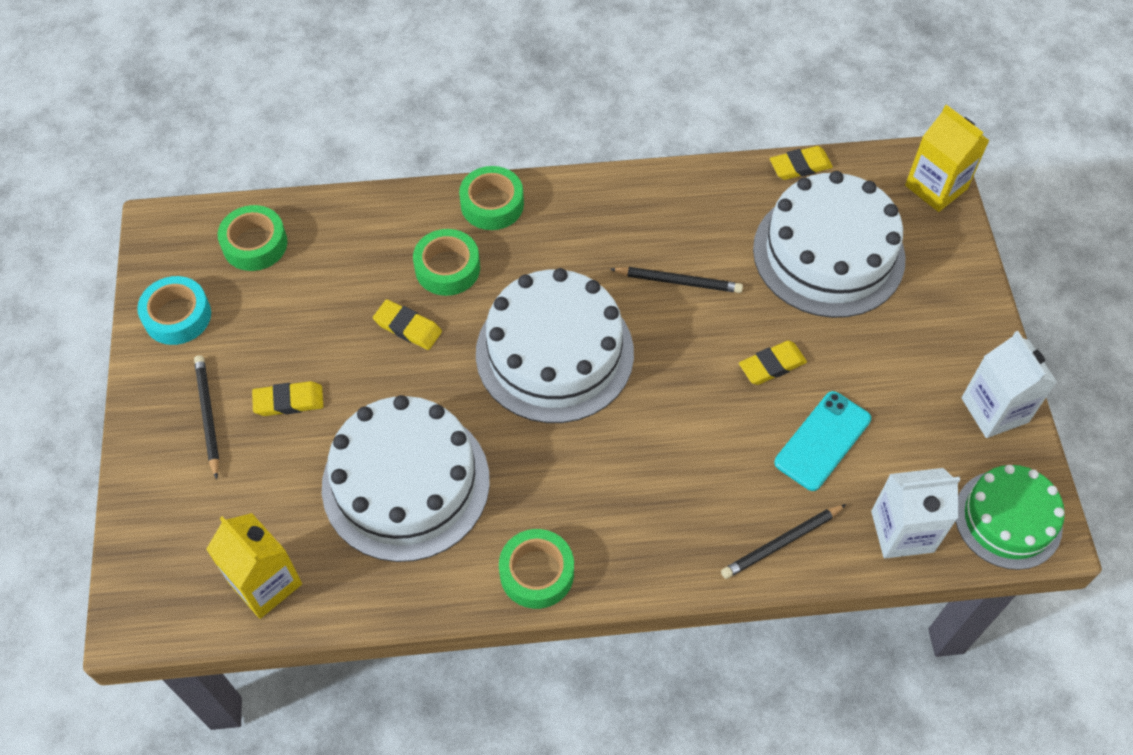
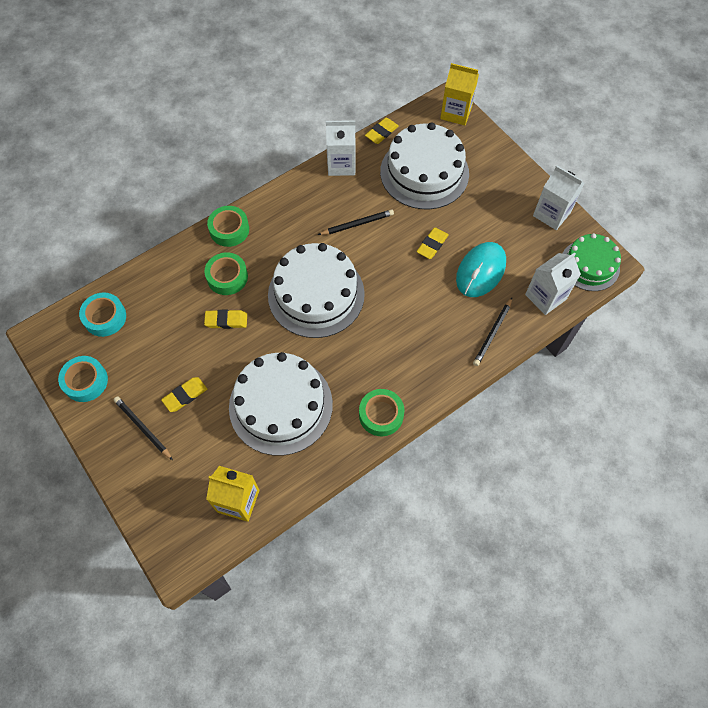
camera: 30 degrees left, 5 degrees up
(255, 244) = (105, 317): green tape -> turquoise tape
(709, 186) = (341, 165): none -> white carton
(822, 441) = (480, 271): turquoise phone -> turquoise mouse

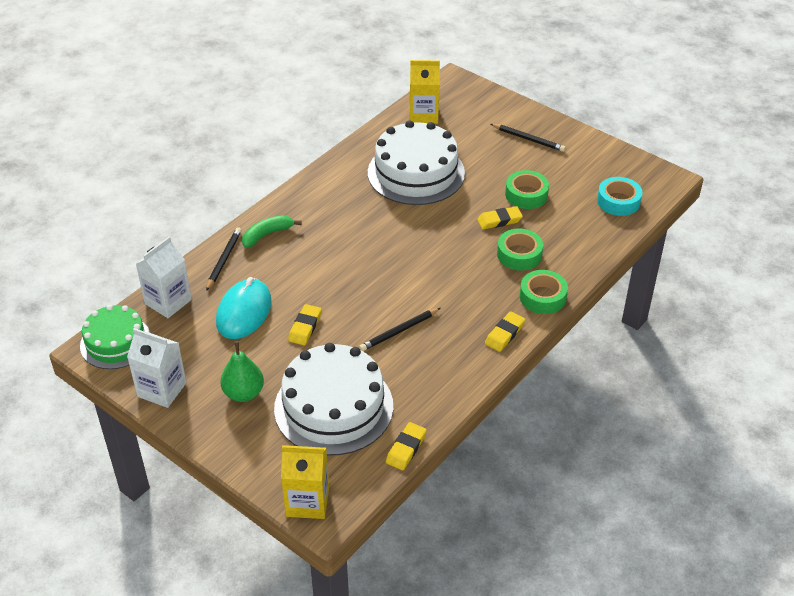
camera: 165 degrees right, 20 degrees down
(85, 381) = (600, 157): turquoise tape -> none
(185, 395) = (505, 164): yellow eraser -> yellow eraser (504, 334)
(316, 294) = (419, 258): white cake -> none
(341, 165) = (444, 394): white carton -> none
(381, 415) = (322, 182): green tape -> green tape (526, 195)
(448, 355) = (267, 235): none -> green banana
(489, 197) = (243, 393): none -> green pear

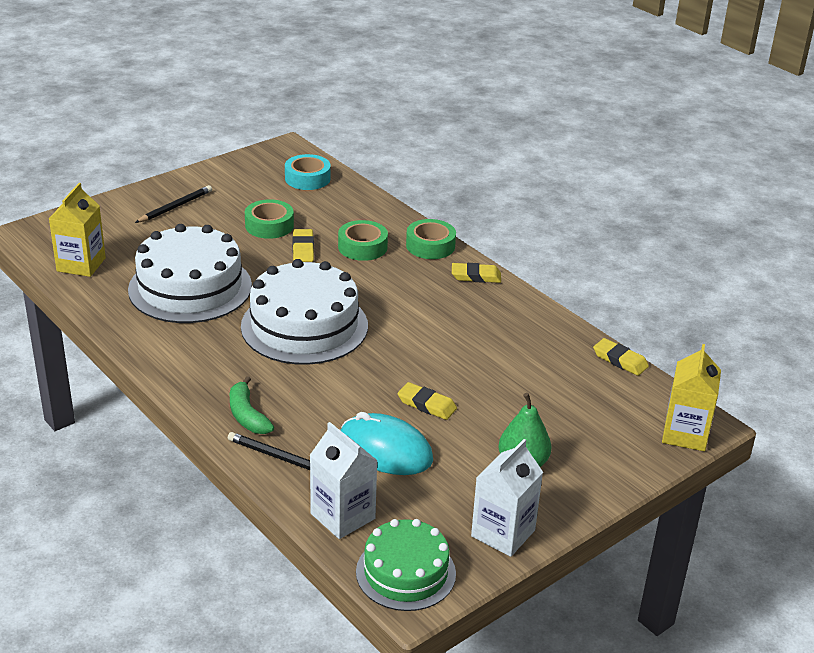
camera: 80 degrees left, 10 degrees down
(333, 407) = (556, 399): white cake -> white cake (304, 326)
(399, 331) = (453, 339): black pencil -> none
(504, 334) = (476, 276): yellow eraser -> yellow eraser turned 45 degrees counterclockwise

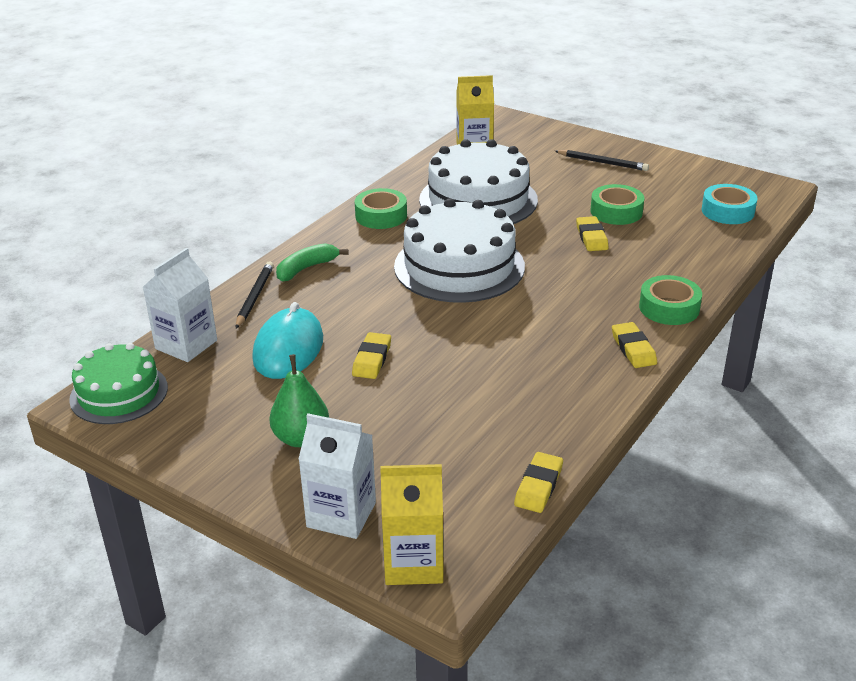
camera: 75 degrees right, 0 degrees up
(303, 249) = (591, 237): yellow eraser -> yellow eraser turned 75 degrees counterclockwise
(362, 247) = (626, 268): green tape -> green tape (381, 216)
(503, 533) = (187, 442): white carton -> white carton (341, 515)

